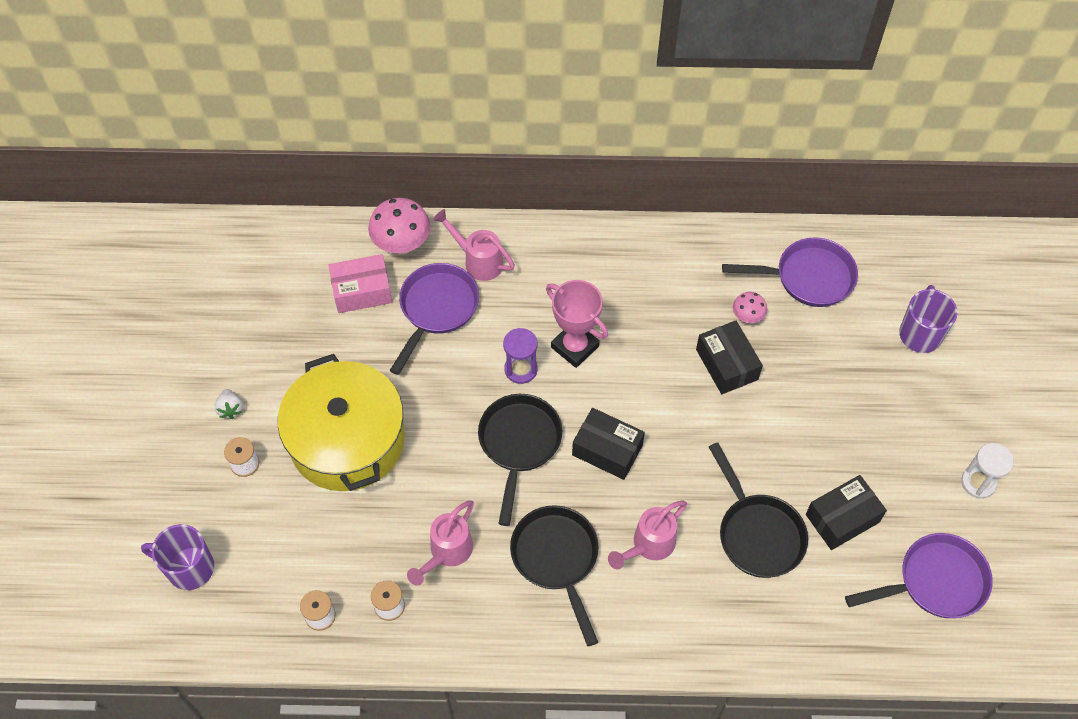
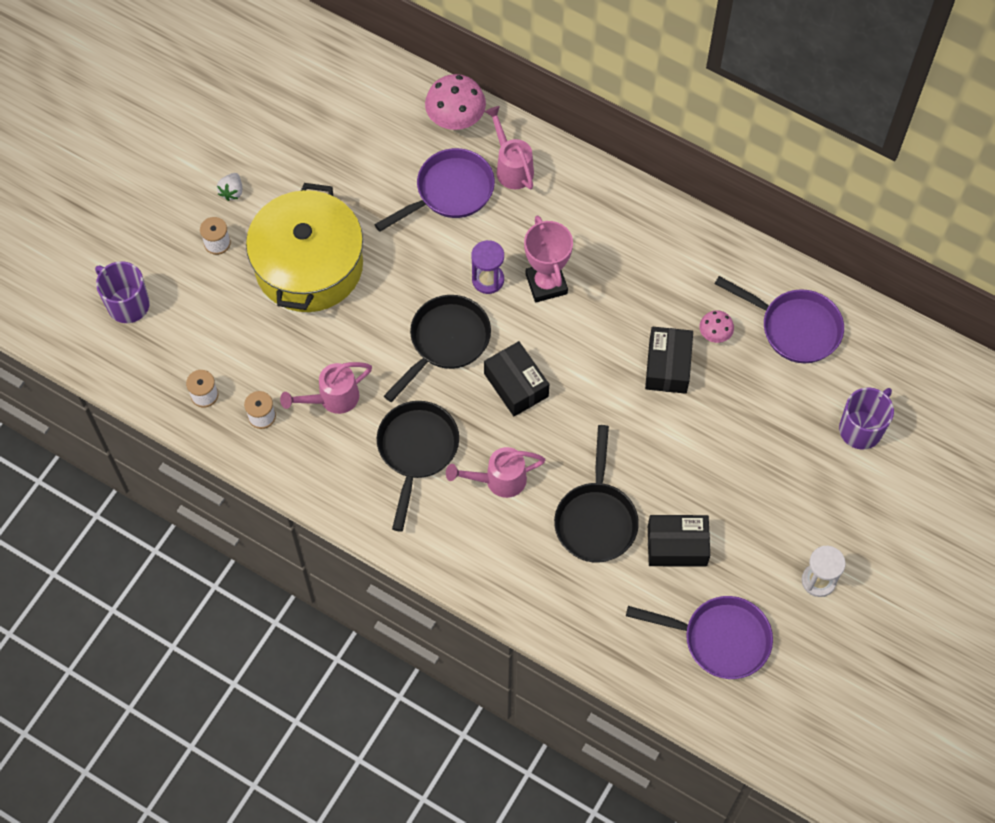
camera: 30 degrees right, 5 degrees up
(362, 291) = (397, 145): pink box -> none

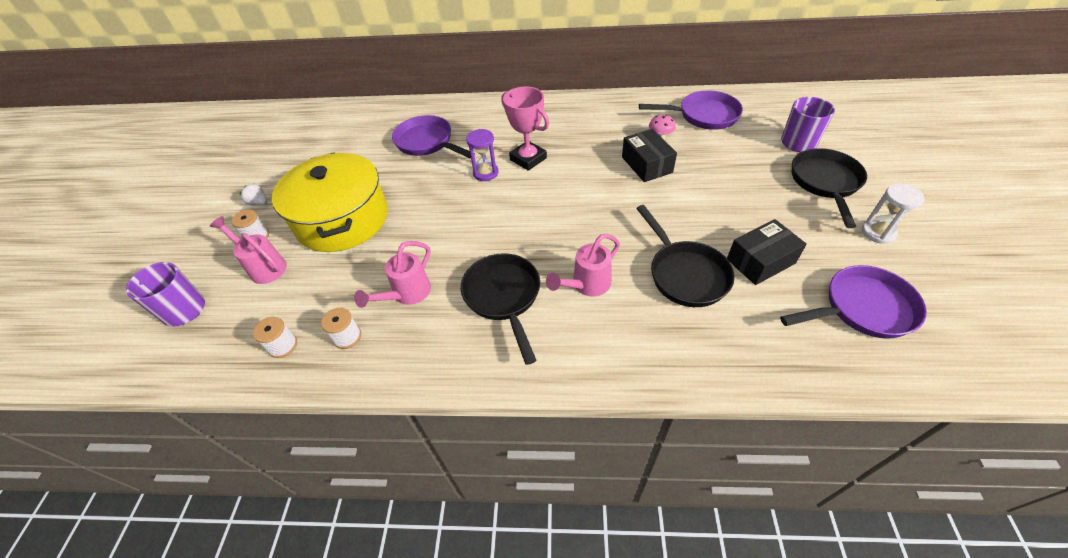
camera: 25 degrees left, 15 degrees down
(232, 192) = (259, 203): white strawberry -> white strawberry turned 135 degrees clockwise
(446, 342) = (479, 218): black pan -> black pan (825, 183)
(449, 192) = (427, 143): purple pan -> purple pan turned 75 degrees counterclockwise
(456, 120) = (410, 111): pink mushroom -> none
(511, 167) = (461, 117): pink watering can -> pink watering can (264, 266)
(516, 385) = (551, 219): black box -> none

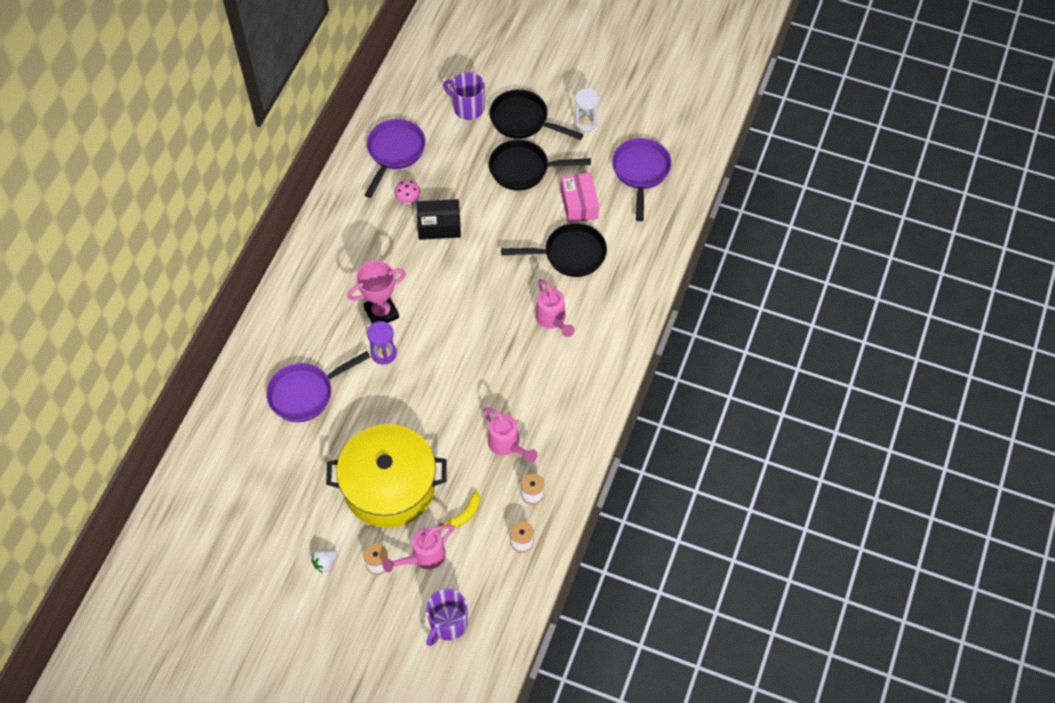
camera: 75 degrees left, 10 degrees up
(315, 284) = (464, 514): none -> yellow banana
(504, 297) = (540, 378): black pan -> black pan (524, 169)
(760, 261) = (579, 204): black box -> pink box

